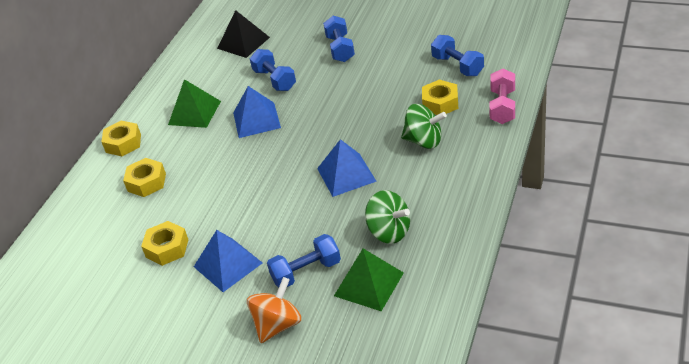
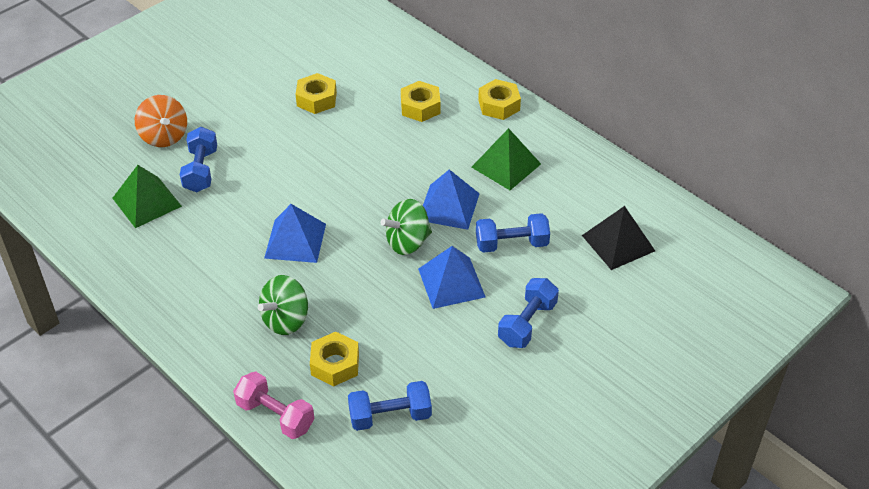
camera: 110 degrees right, 5 degrees up
(227, 264) = (259, 128): blue pyramid -> blue pyramid (451, 282)
(340, 49) = (527, 323): blue dumbbell -> blue dumbbell turned 75 degrees counterclockwise
(389, 232) = (190, 239): green spinning top -> green spinning top (407, 242)

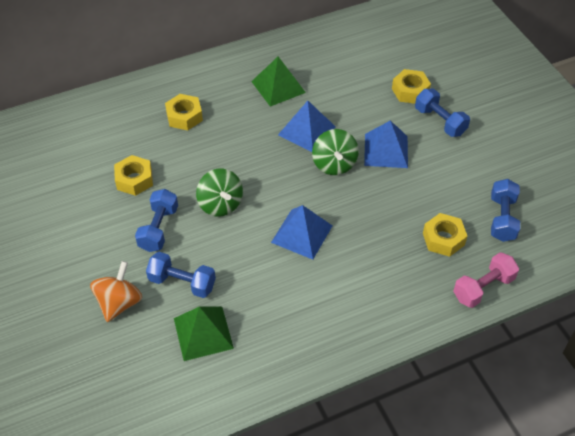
camera: 70 degrees left, 5 degrees up
(164, 136) = (119, 303): orange spinning top -> orange spinning top turned 60 degrees counterclockwise
(286, 320) = (387, 259): green spinning top -> green spinning top (220, 204)
(499, 105) = (209, 71): yellow nut -> yellow nut (410, 91)
(511, 244) = (361, 107): blue dumbbell -> blue dumbbell (158, 228)
(618, 243) = (383, 54): black pyramid -> none

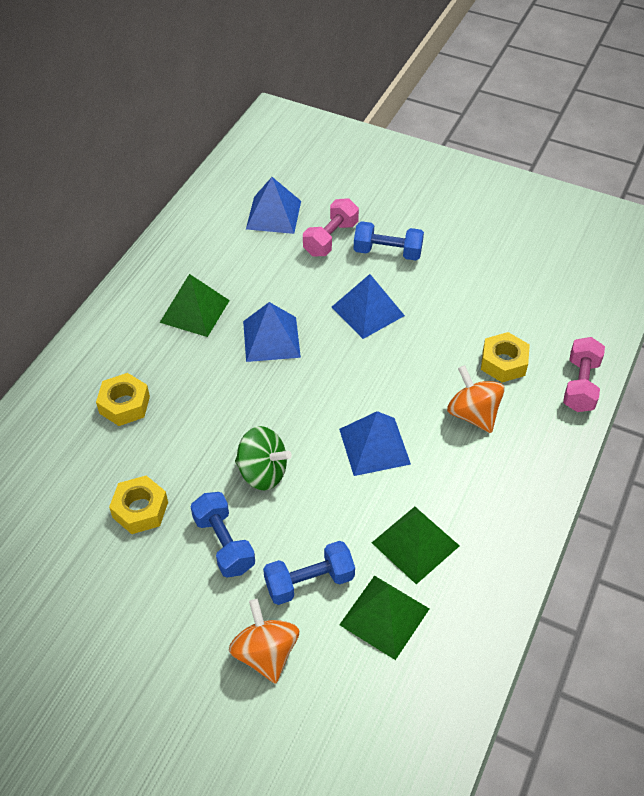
camera: 40 degrees left, 0 degrees up
(265, 307) = (415, 544): none -> green pyramid
(334, 164) = (333, 356): green spinning top -> none
(386, 257) = (473, 414): none -> orange spinning top
(388, 55) = (273, 215): none -> blue pyramid
(410, 91) = (330, 238): yellow nut -> pink dumbbell
(502, 218) = (531, 310): blue dumbbell -> none

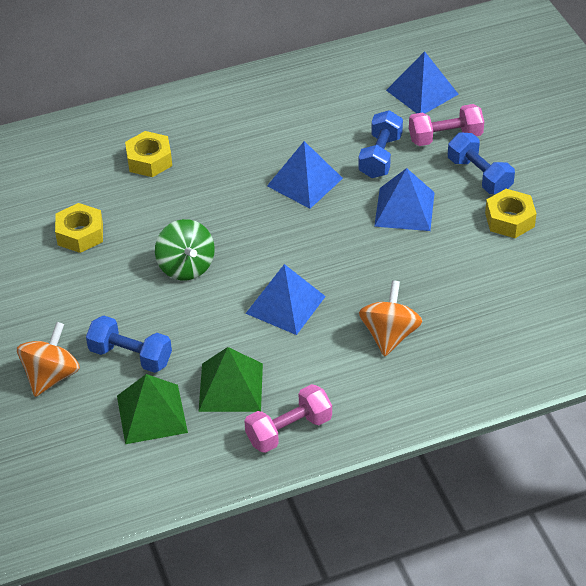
camera: 45 degrees right, 5 degrees down
(194, 311) = (273, 127): green pyramid -> none
(224, 543) = (106, 292): blue dumbbell -> blue dumbbell (380, 156)
(503, 362) = (465, 317): yellow nut -> yellow nut (509, 219)
(580, 385) = (508, 375): pink dumbbell -> pink dumbbell (289, 430)

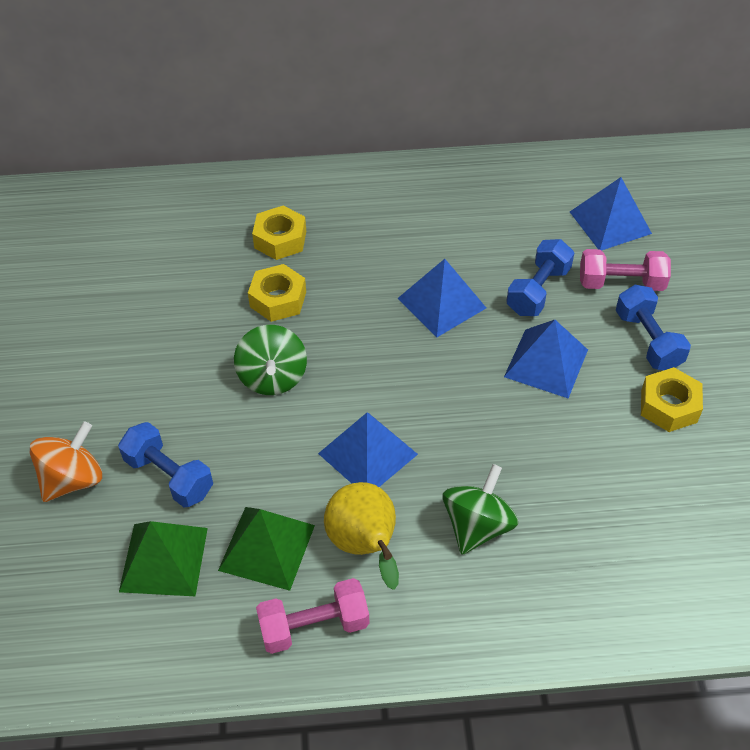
camera: 15 degrees right, 5 degrees up
(80, 234) = (173, 310): yellow nut -> yellow nut (278, 299)
(308, 368) = (365, 546): none -> yellow pear
(389, 335) = (477, 526): orange spinning top -> green spinning top

